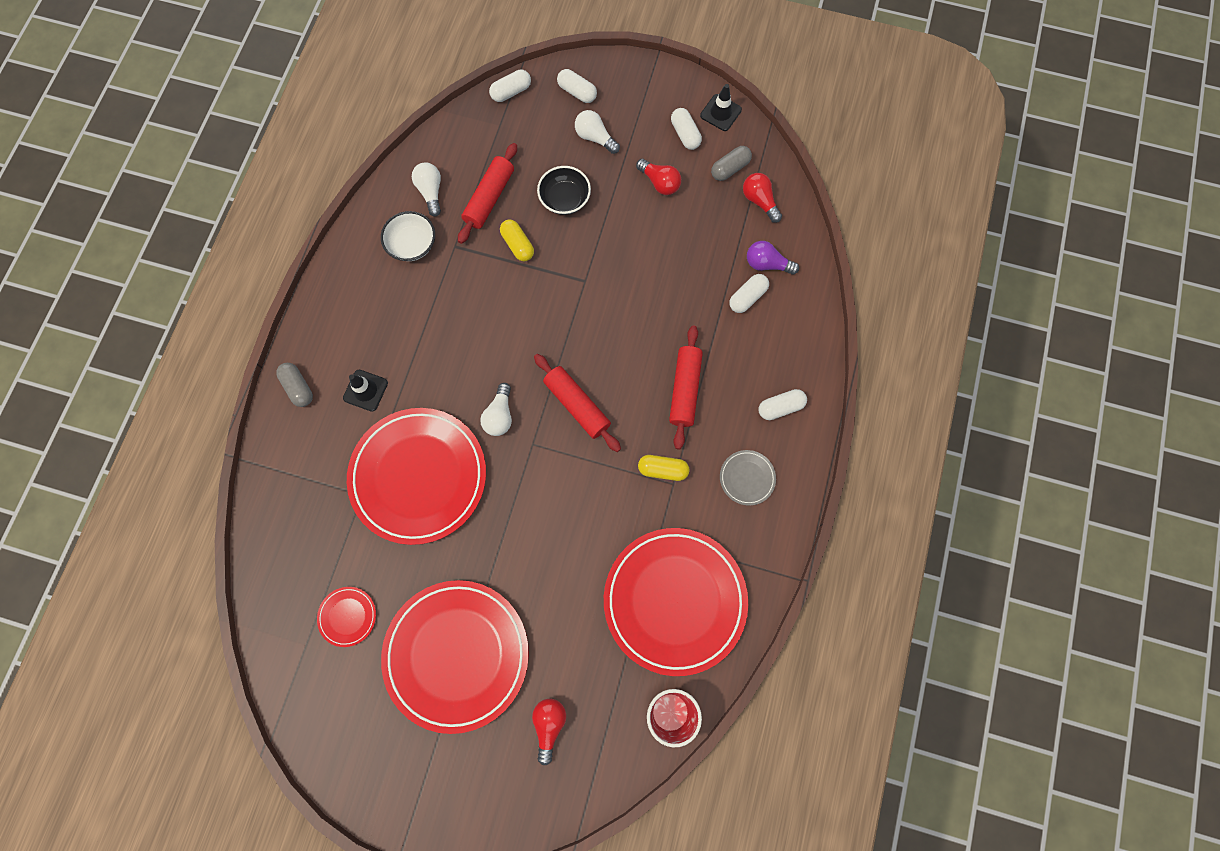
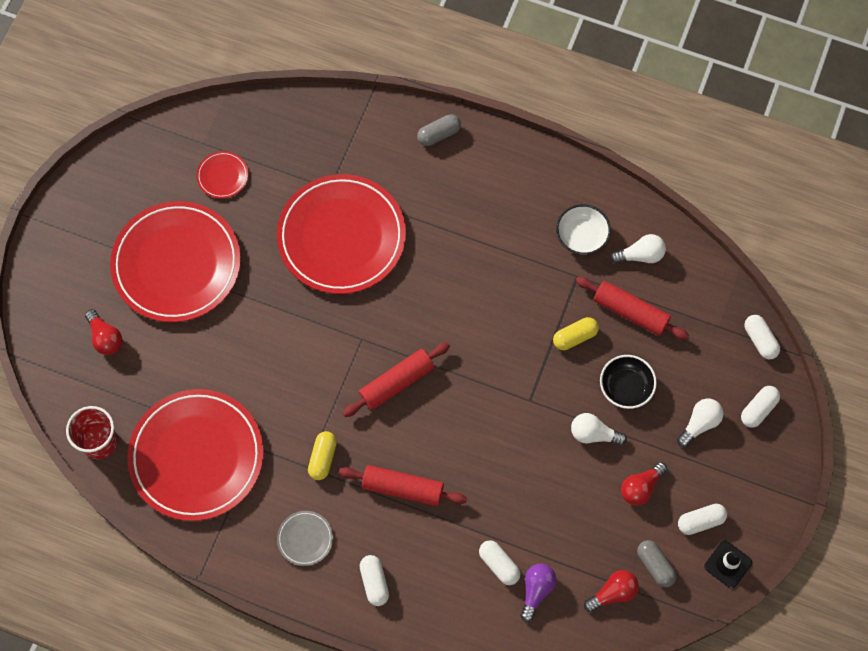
camera: 95 degrees right, 5 degrees down
(365, 390) = (430, 192): black traffic cone -> none
(499, 415) = (393, 310): white light bulb -> white light bulb (593, 434)
(549, 725) = (105, 337): red light bulb -> red light bulb turned 45 degrees clockwise

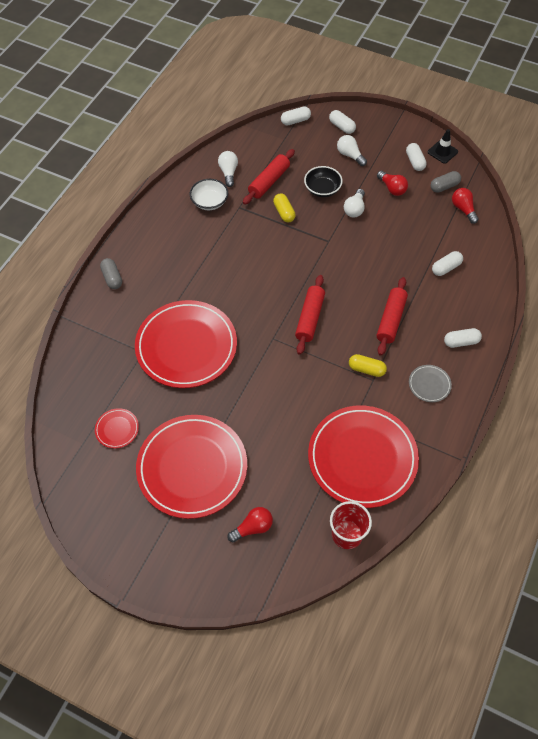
camera: 85 degrees left, 10 degrees down
(396, 383) = (309, 318): red rolling pin -> red rolling pin turned 45 degrees clockwise
(536, 591) = (463, 249): purple light bulb -> none

